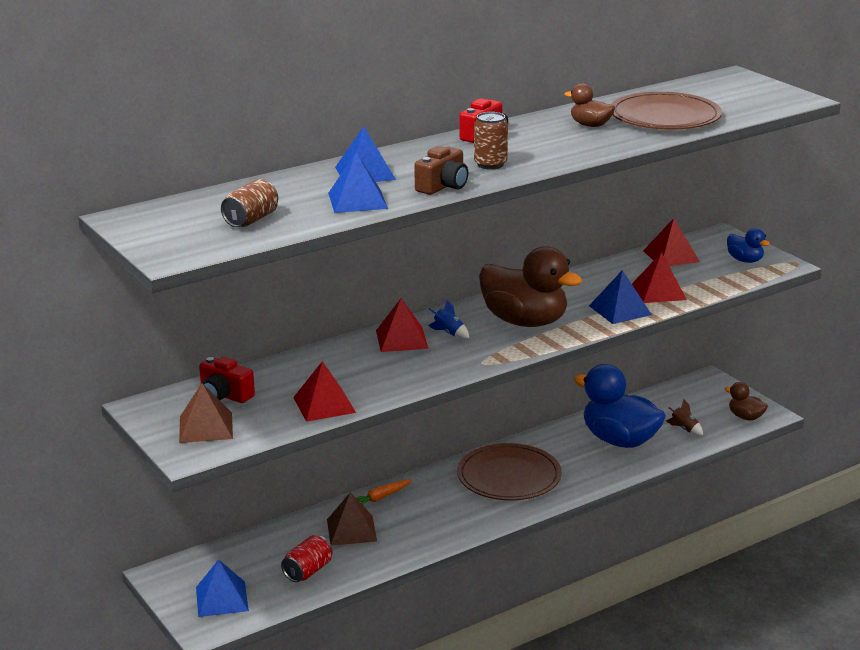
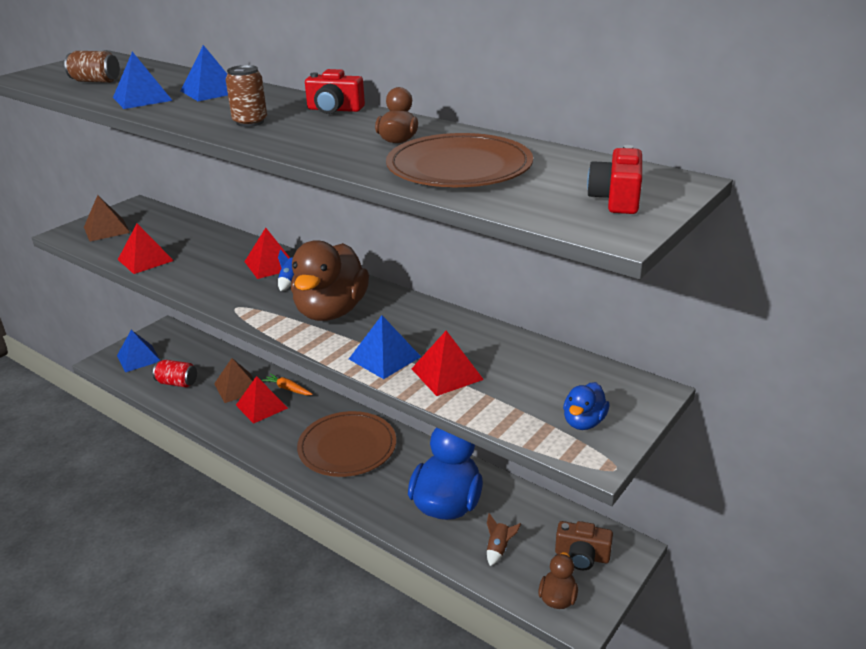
camera: 70 degrees right, 5 degrees up
(224, 395) = (156, 225): red camera -> red camera (616, 199)
(443, 186) = (184, 116): brown camera -> brown camera (582, 556)
(671, 256) = (552, 366): red pyramid -> red pyramid (261, 406)

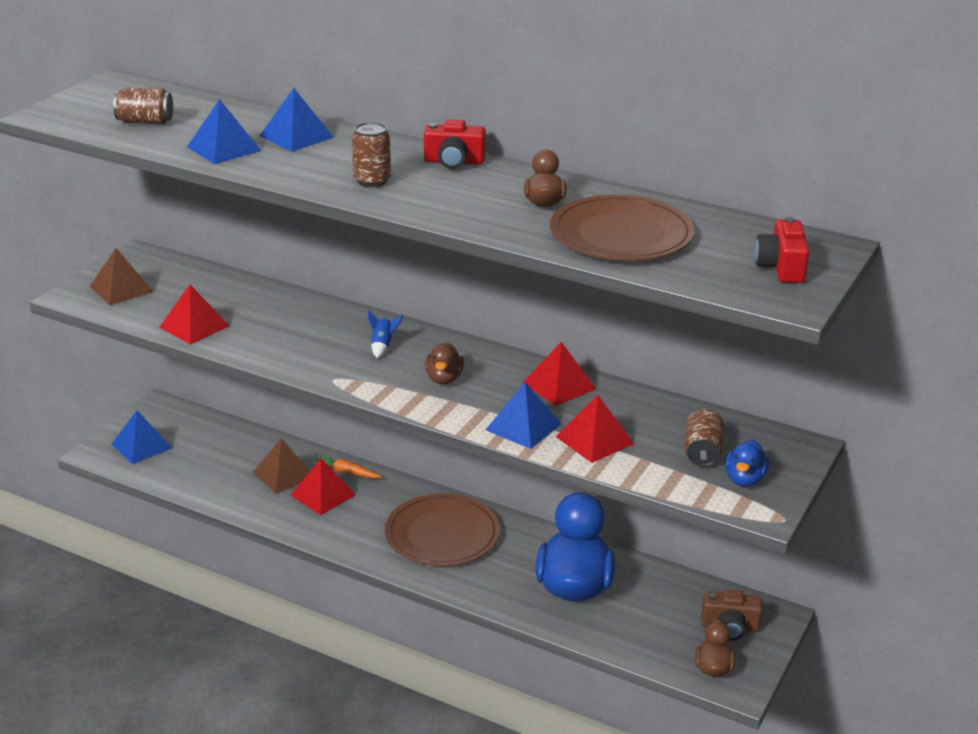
camera: 10 degrees left, 0 degrees up
(177, 383) = (206, 473): red can -> none
(271, 265) = (349, 326): red pyramid -> red pyramid (559, 385)
(331, 311) = (444, 379): brown duck -> brown duck, size x0.47
(498, 549) = (641, 627): brown rocket -> none
(548, 391) = (702, 452): none -> brown can

